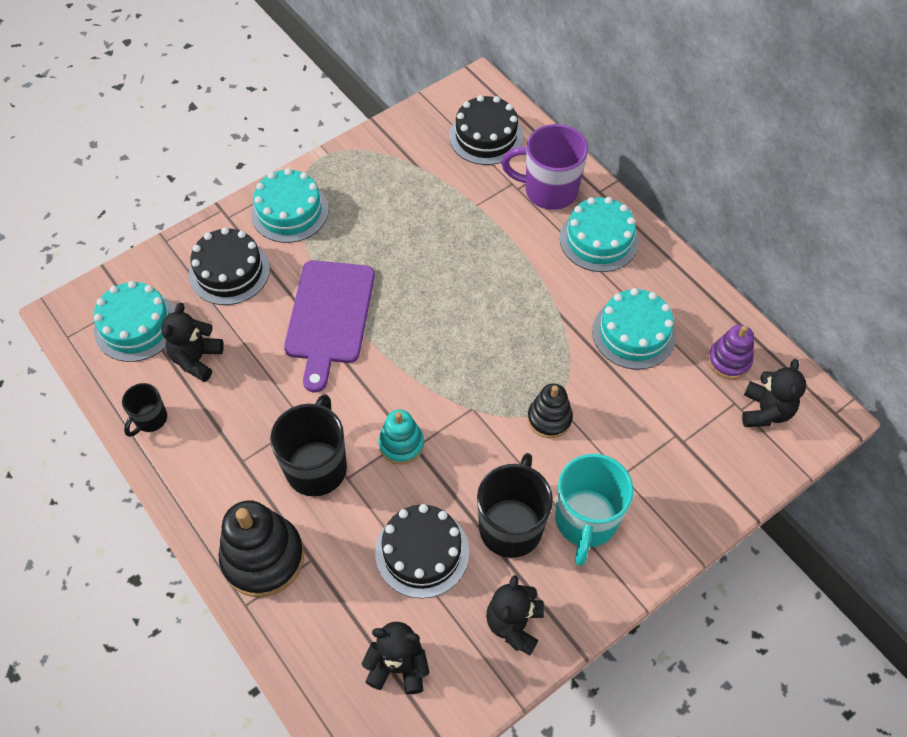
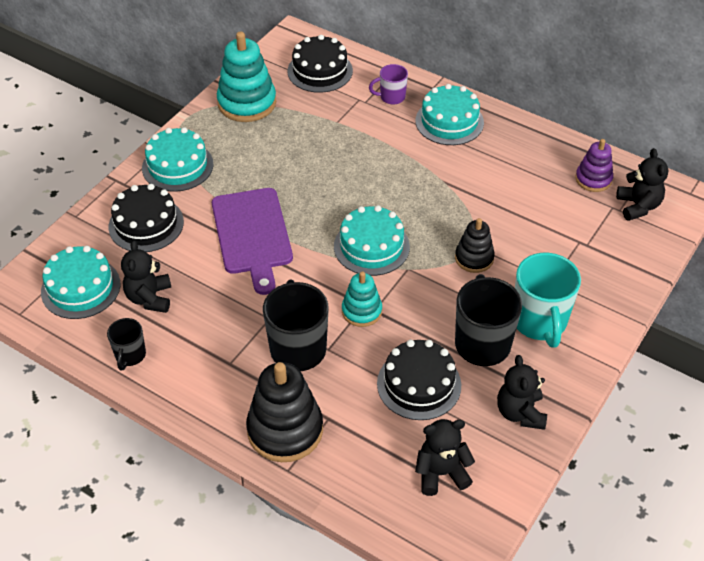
camera: 20 degrees left, 10 degrees down
(392, 155) = (247, 103): none -> turquoise stacking toy
(549, 191) = (391, 97): purple mug -> purple mug, size x0.54
(633, 333) = (510, 180): turquoise cake -> turquoise cake (371, 246)

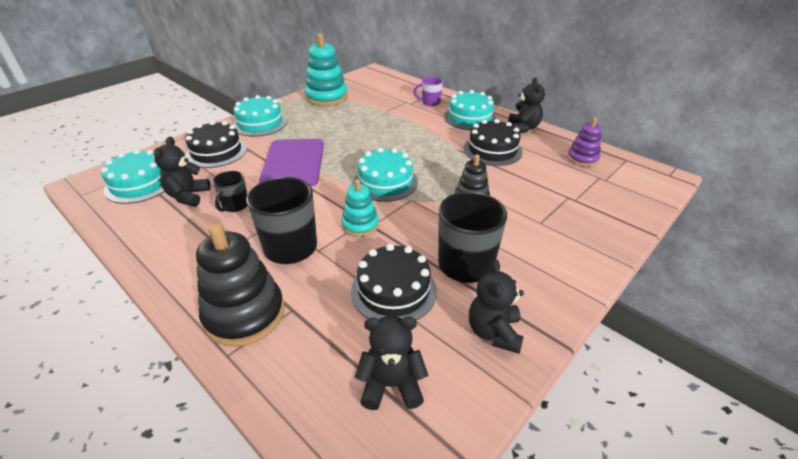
camera: 10 degrees right, 10 degrees down
(130, 355) = (144, 234): black mug -> black mug (235, 206)
(320, 71) = (384, 87): black cake -> black cake (492, 150)
(539, 322) = (525, 253): turquoise mug -> none
(638, 206) = (622, 179): black teddy bear -> black teddy bear (523, 128)

